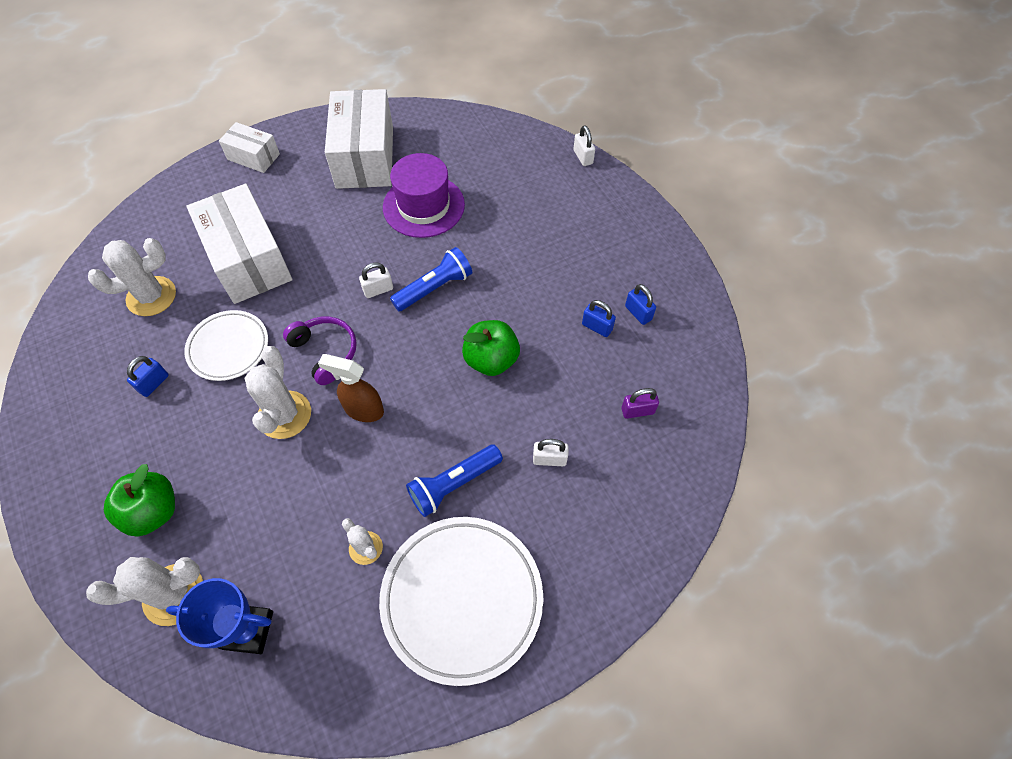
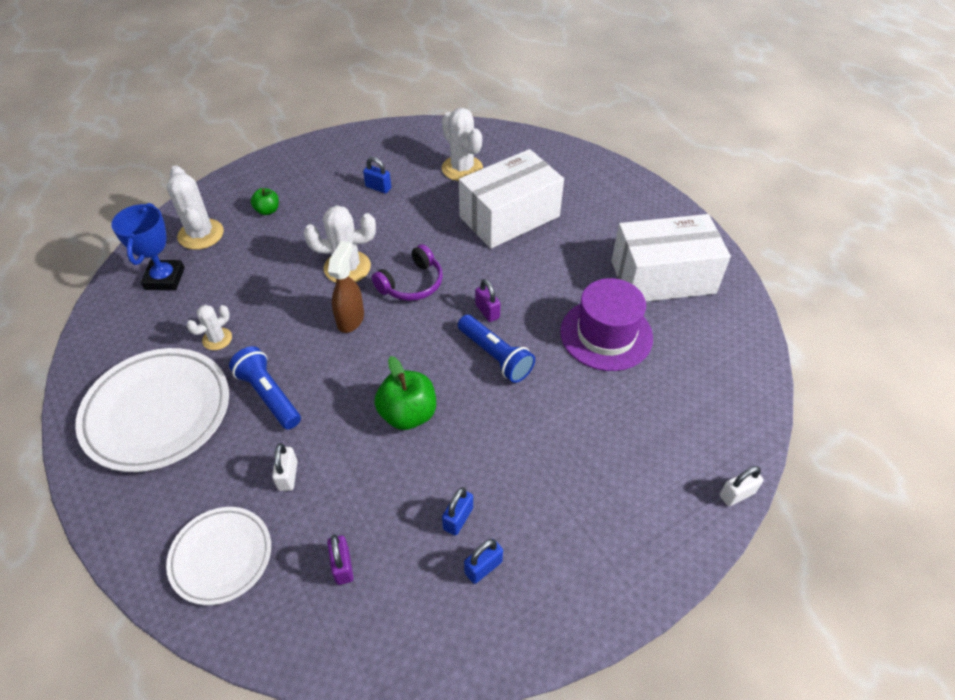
camera: 85 degrees right, 10 degrees down
(153, 511) = (267, 210): green apple -> green apple, size x0.57
(228, 348) = (414, 222): white plate -> white plate (221, 557)
(253, 157) = (635, 197): white box -> none
(378, 290) = (487, 311): white padlock -> purple padlock

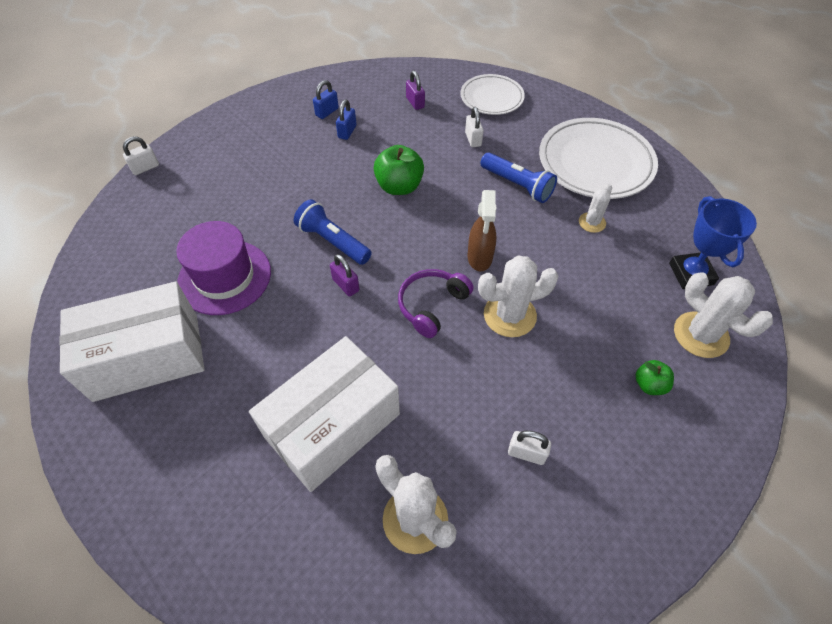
camera: 170 degrees right, 5 degrees up
(378, 187) = (526, 453): blue padlock -> white padlock

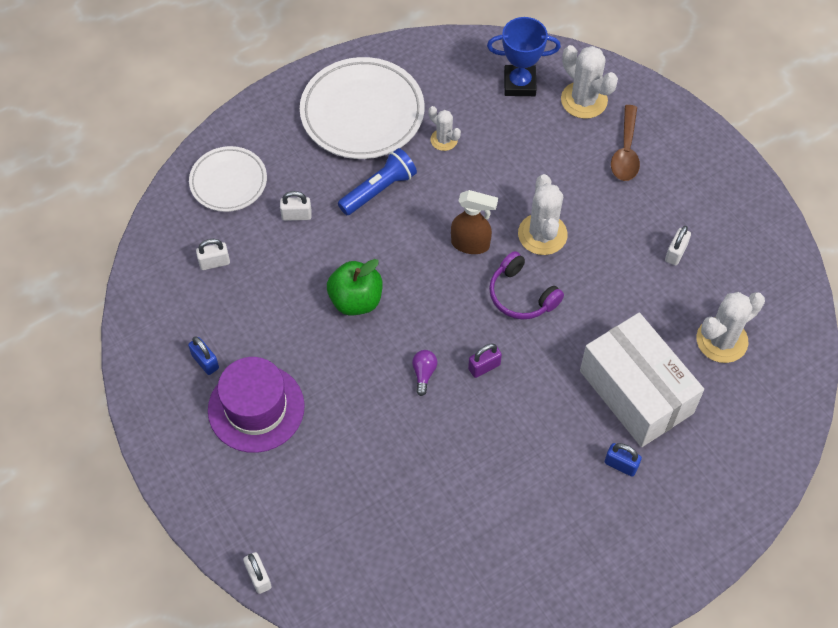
camera: 80 degrees left, 5 degrees up
(147, 356) = (543, 553): white box -> none
(224, 277) = (454, 481): purple hat -> purple hat (256, 408)
(333, 241) = (424, 373): blue flashlight -> purple light bulb
(347, 132) = (249, 343): blue padlock -> blue padlock (621, 465)
(415, 103) = (214, 262): purple padlock -> white padlock
(649, 385) = (626, 152): green apple -> brown spoon
(701, 335) = (584, 100): white cactus -> white cactus turned 75 degrees clockwise

